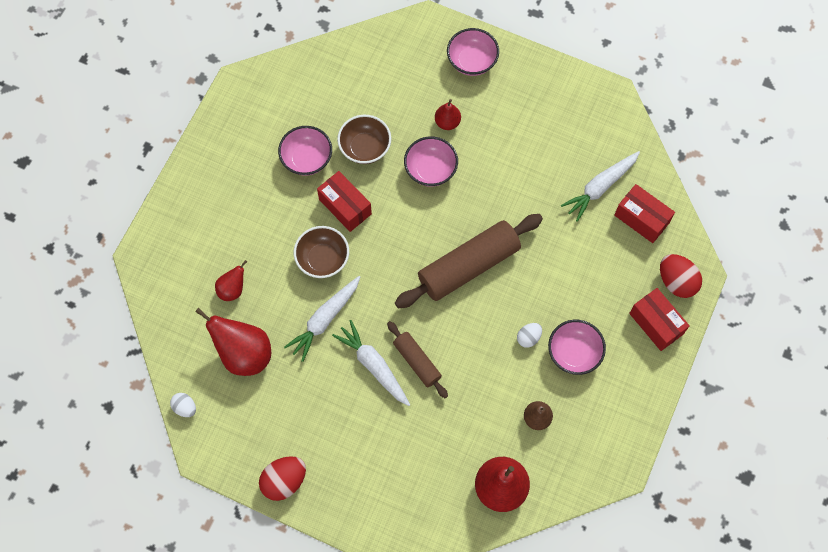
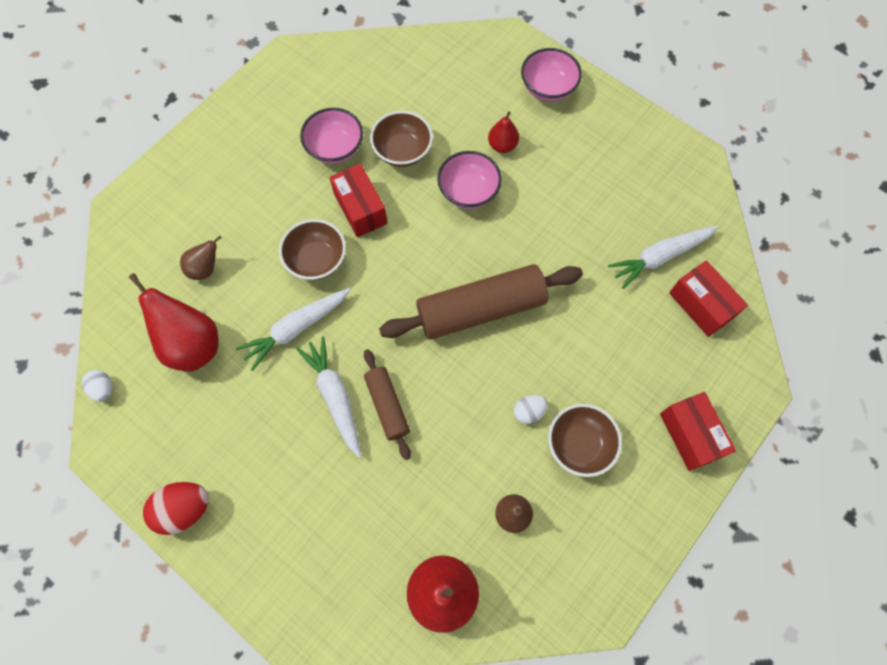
camera: 15 degrees right, 0 degrees up
(232, 289) = (205, 268): red pear -> brown pear
(574, 353) = (579, 445): pink bowl -> brown bowl
(676, 282) = (727, 390): red egg -> none

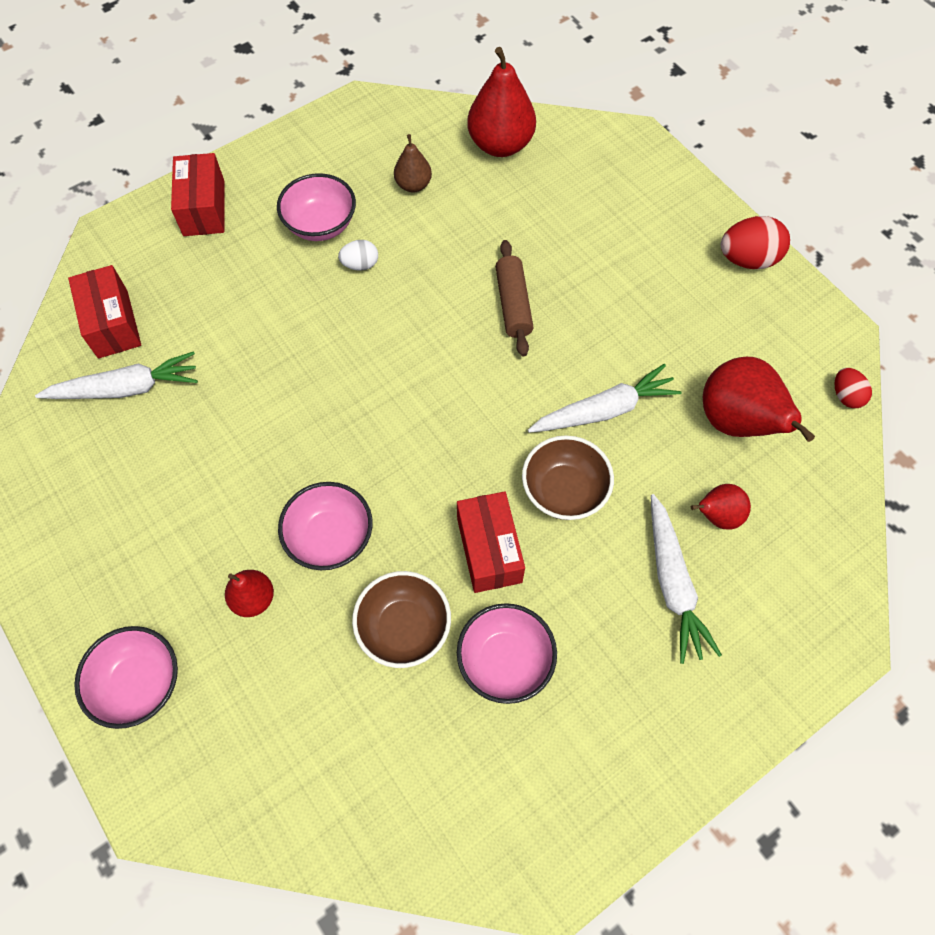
camera: 165 degrees left, 5 degrees down
(103, 389) = (846, 396): white egg -> red egg
(205, 268) = (717, 516): brown pear -> red pear
(335, 397) = (570, 326): white carrot -> white carrot (673, 584)
(481, 309) = (372, 380): brown rolling pin -> none
(579, 445) = (321, 225): brown bowl -> pink bowl

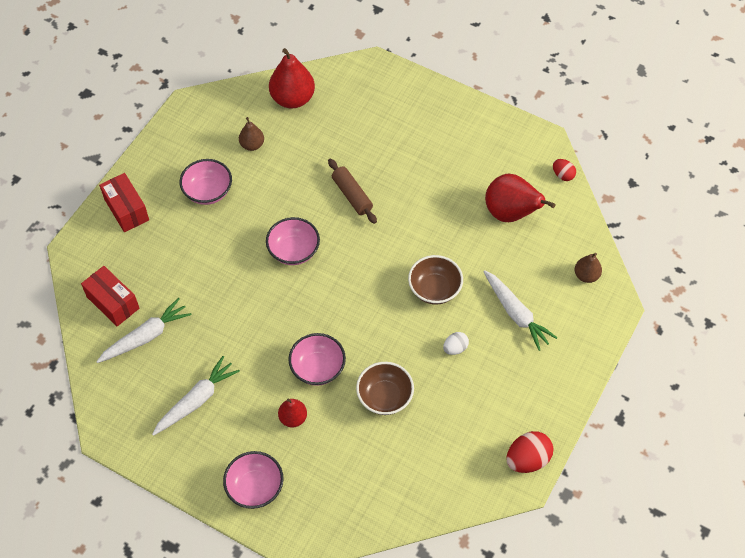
camera: 25 degrees left, 5 degrees down
(360, 264) = (247, 207): white egg -> white egg (455, 348)
(489, 550) = (409, 338): red box -> none
(505, 660) = (447, 390): pink bowl -> pink bowl (294, 251)
(604, 410) = (435, 236): white carrot -> white carrot (196, 400)
(717, 516) = (523, 268): red pear -> none
(747, 259) = (474, 116): red egg -> red egg (527, 459)
(815, 569) = (586, 275): none -> brown pear

